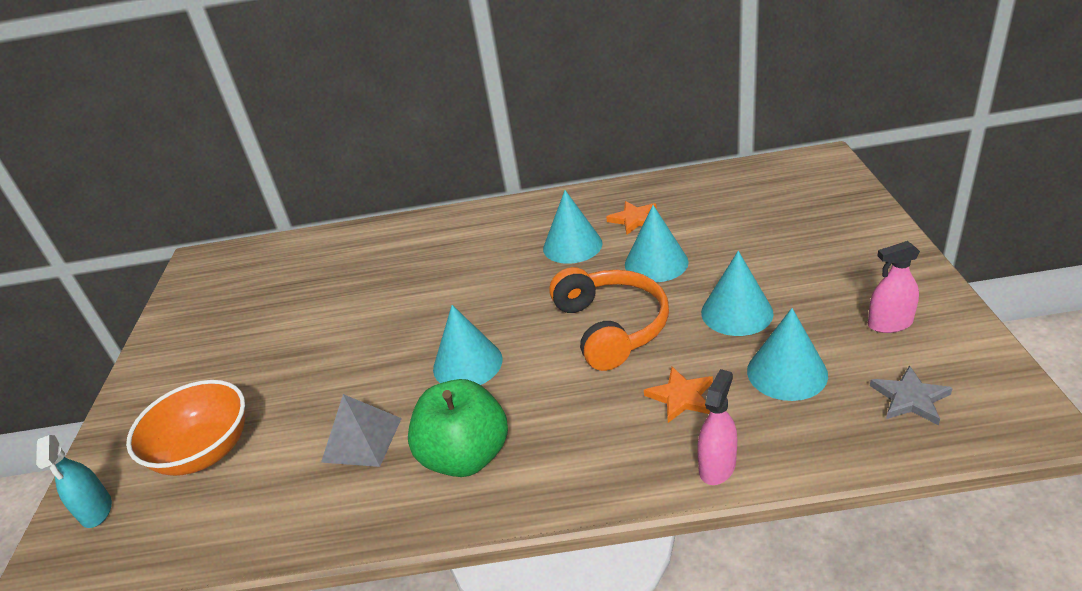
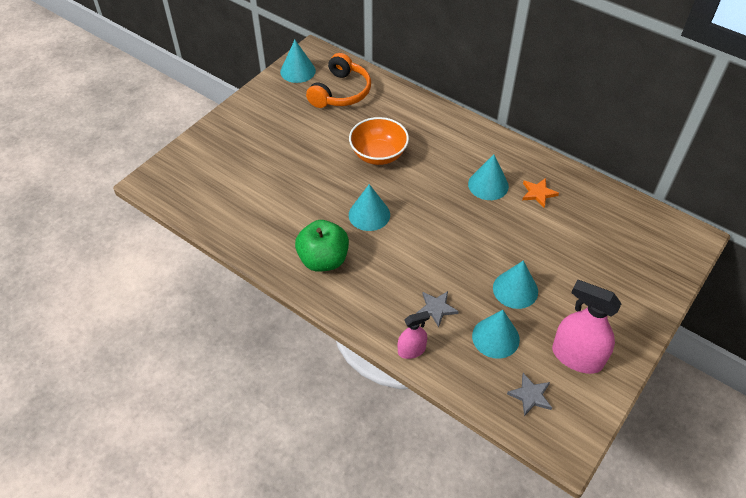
camera: 35 degrees right, 15 degrees up
(96, 510) = (178, 169): turquoise spray bottle -> none
(205, 451) = (233, 172): orange bowl -> orange bowl (378, 154)
(362, 439) = (293, 217): grey pyramid -> none
(611, 327) = (449, 248): orange headphones -> orange headphones (340, 92)
(656, 263) = (514, 229): turquoise cone -> turquoise cone (298, 71)
(681, 397) = (436, 308): orange star -> grey star
(890, 323) = (577, 357): pink spray bottle -> pink spray bottle, size x1.80

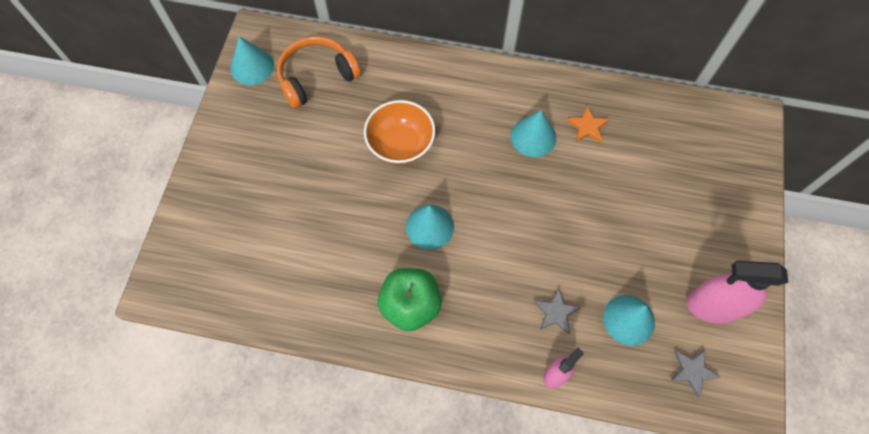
camera: 25 degrees left, 15 degrees up
(340, 92) = (317, 77): orange headphones -> orange headphones turned 120 degrees counterclockwise
(515, 289) = (620, 254): turquoise cone -> none

